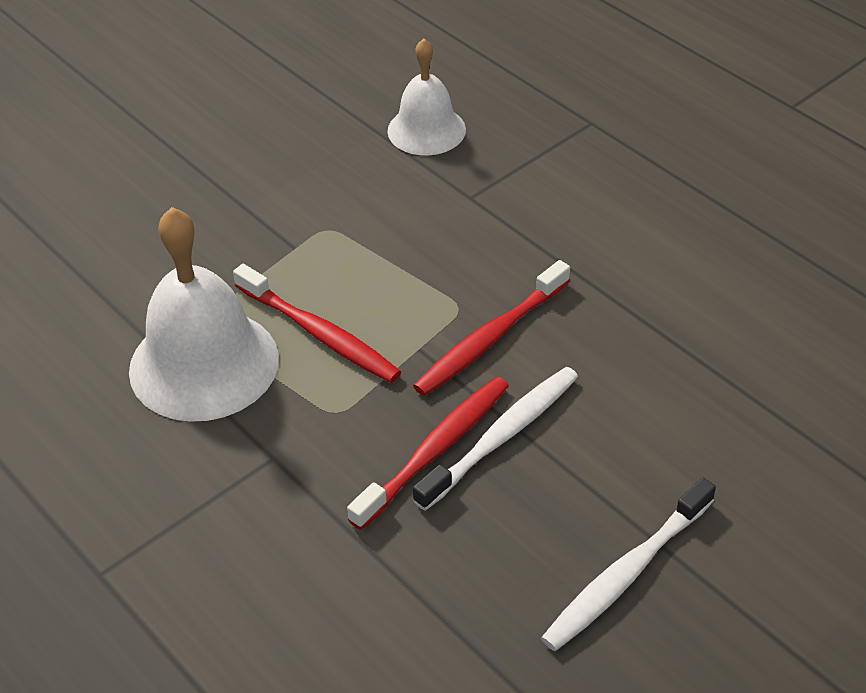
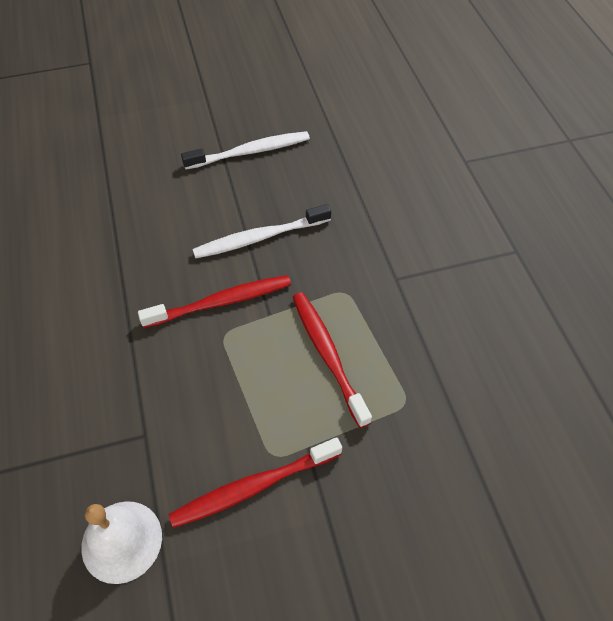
camera: 155 degrees left, 10 degrees up
(204, 364) = (416, 365): white bell -> none
(434, 451) = (302, 245): red toothbrush -> red toothbrush (254, 486)

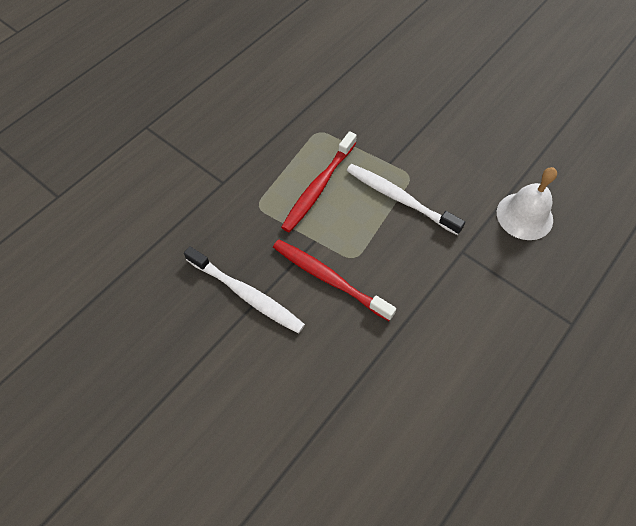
camera: 125 degrees left, 5 degrees up
(250, 152) = (143, 375): white toothbrush -> white toothbrush (400, 199)
(254, 486) = (435, 173): red toothbrush -> none

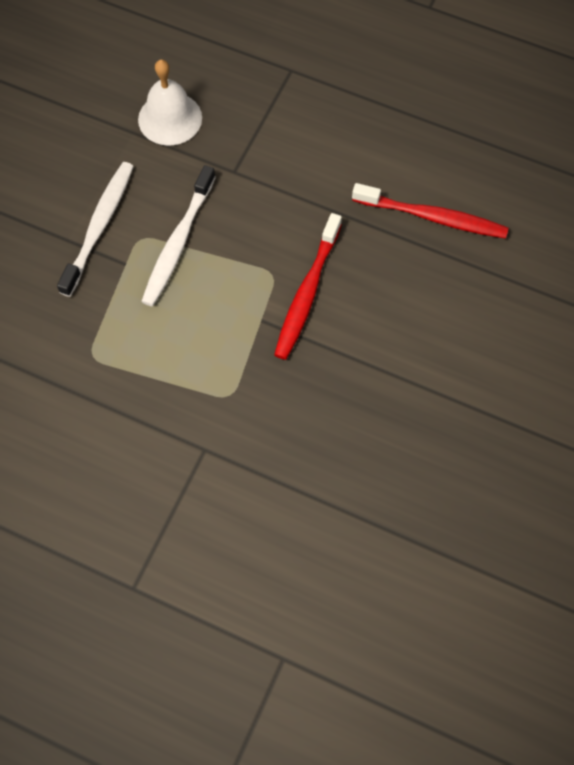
camera: 105 degrees left, 5 degrees up
(246, 294) = (352, 372): white toothbrush -> white toothbrush (99, 227)
(319, 187) = (183, 334): red toothbrush -> red toothbrush (432, 217)

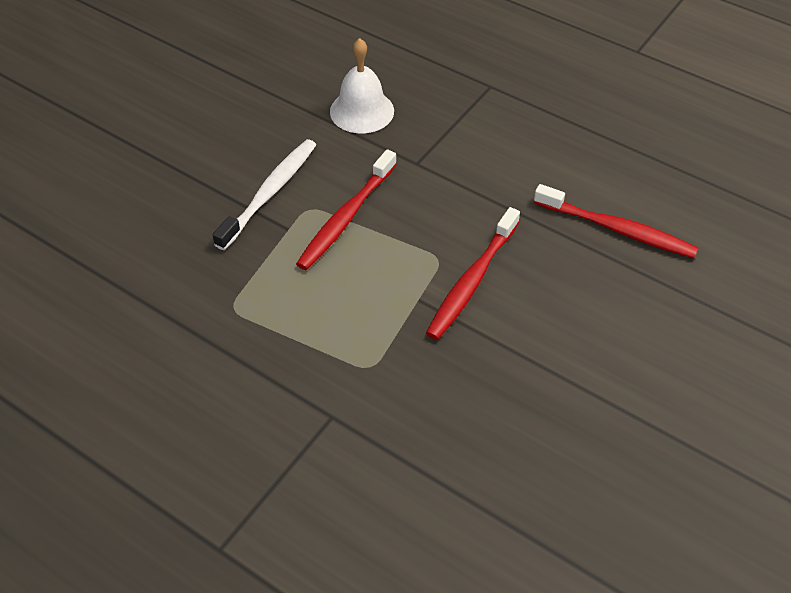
camera: 10 degrees right, 15 degrees down
(178, 242) = (346, 217): white toothbrush -> red toothbrush

